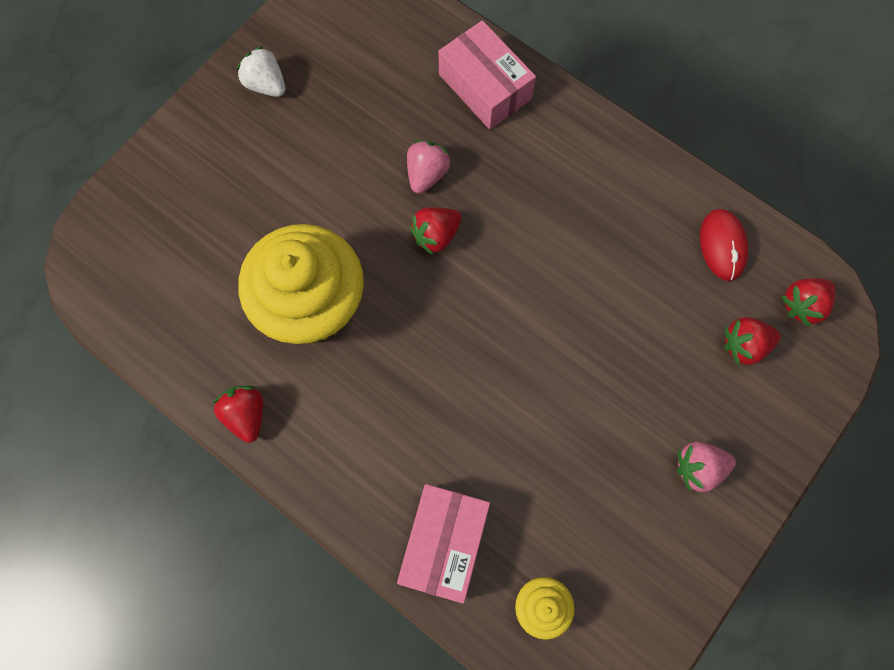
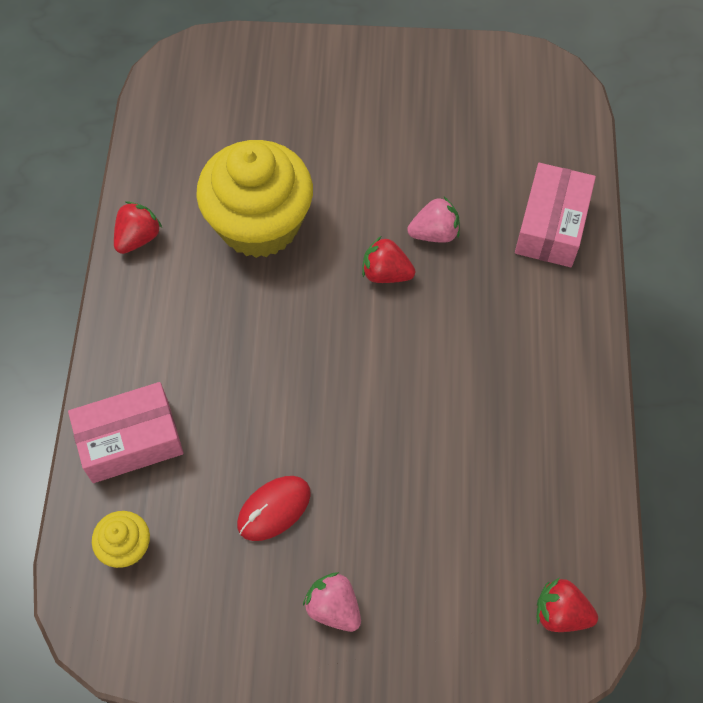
camera: 55 degrees right, 10 degrees down
(266, 85) = (417, 76): white strawberry -> none
(722, 246) = (562, 506): red mouse -> red mouse (274, 509)
(744, 345) = (479, 582): red strawberry -> none

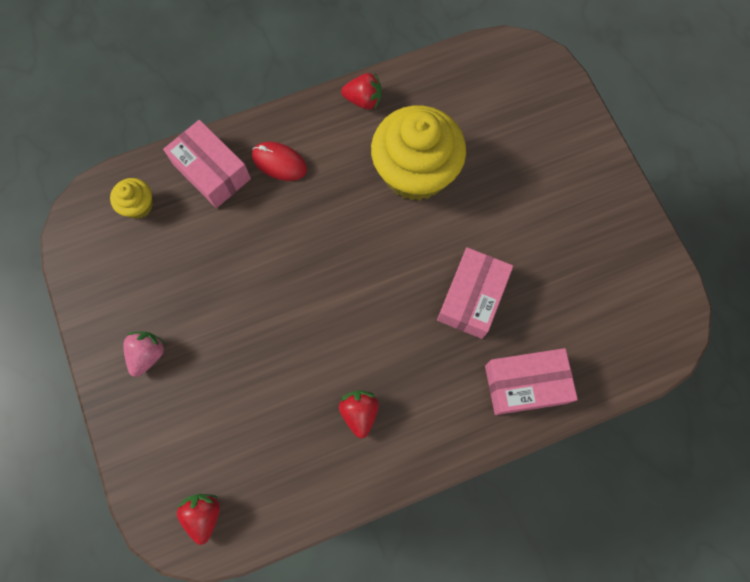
camera: 65 degrees right, 10 degrees up
(274, 509) = (201, 284): red mouse -> red mouse (279, 162)
(386, 273) = (419, 277): red strawberry -> red strawberry (359, 413)
(434, 233) = (471, 297): pink strawberry -> pink box

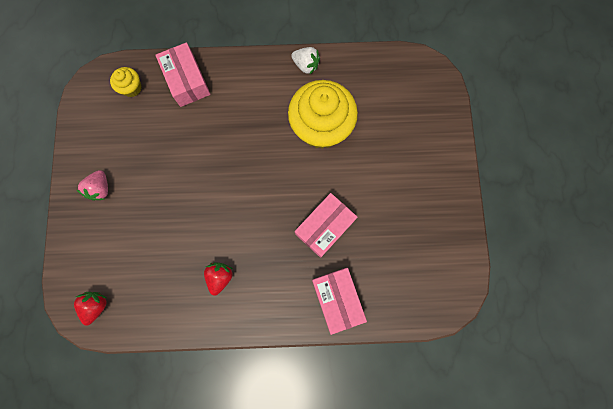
camera: 20 degrees right, 5 degrees up
(148, 354) = (101, 189): pink strawberry -> pink strawberry turned 150 degrees clockwise
(279, 162) = (233, 90): red mouse -> none
(363, 100) = (306, 65): red strawberry -> white strawberry
(525, 384) = (337, 298): pink box -> pink box turned 60 degrees clockwise

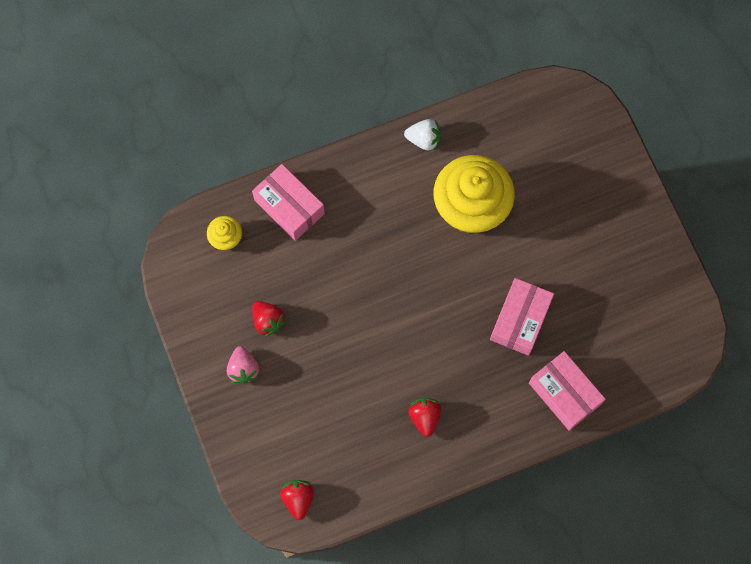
camera: 20 degrees left, 5 degrees down
(135, 159) = (268, 321): none -> red strawberry

